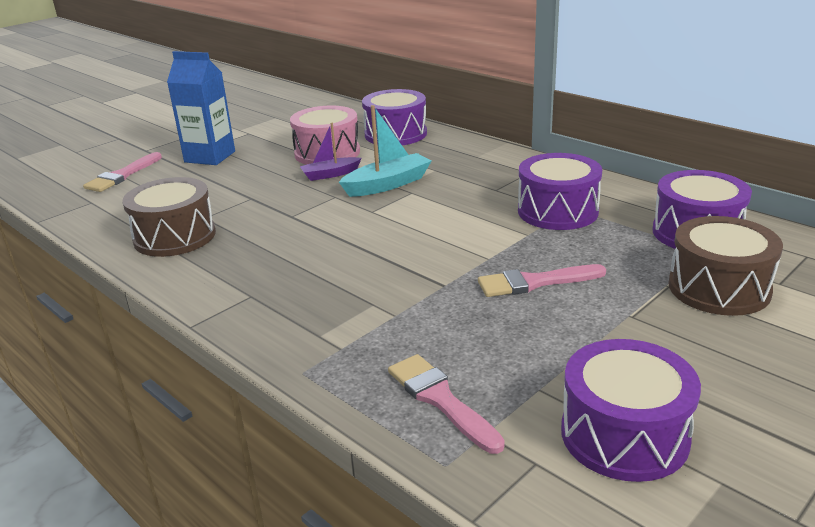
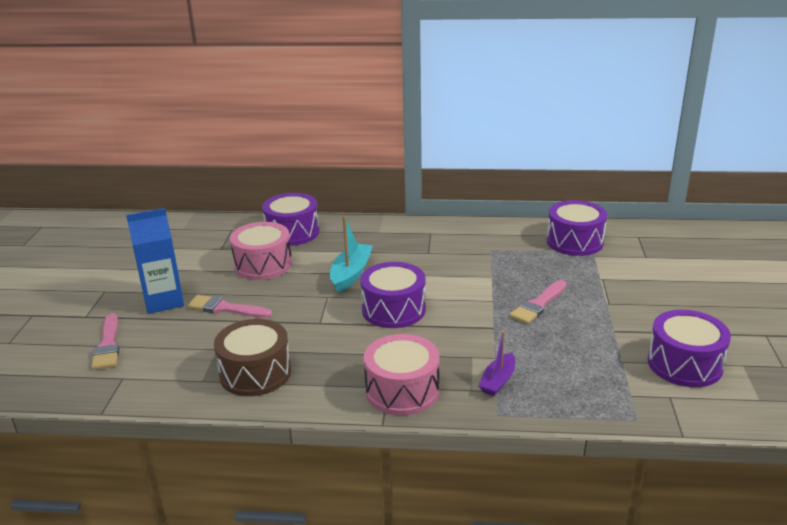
camera: 40 degrees left, 0 degrees up
(257, 305) = (402, 390): none -> pink drum
(330, 174) = (295, 281): purple boat -> purple boat (498, 381)
(440, 399) = (588, 390): pink brush -> pink brush (225, 308)
(557, 211) = (486, 254): purple drum -> purple drum (393, 310)
(719, 288) = (625, 270): brown drum -> none

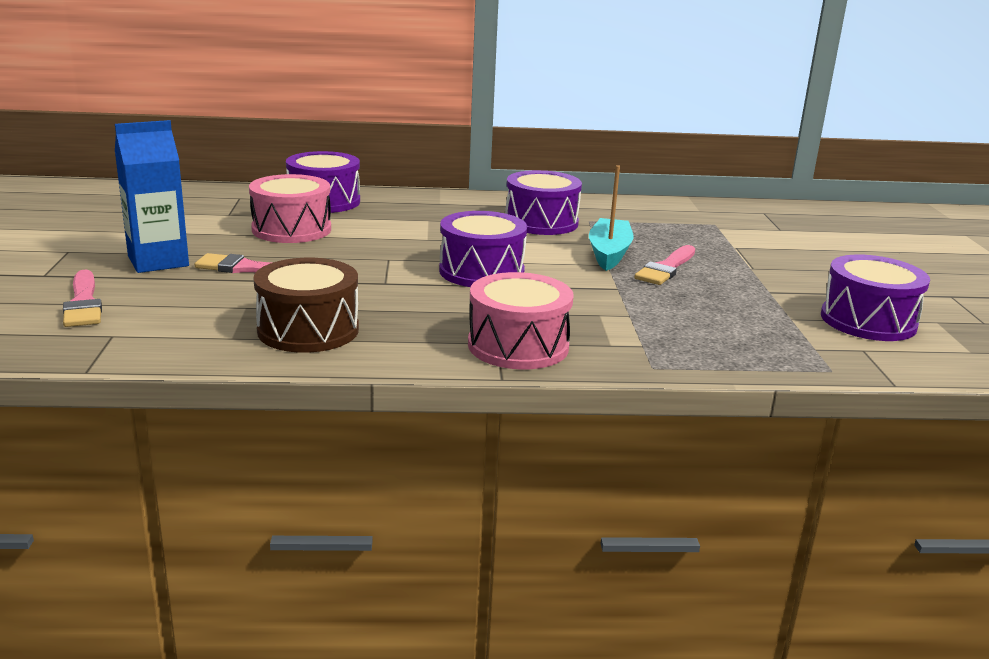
camera: 10 degrees left, 5 degrees down
(351, 274) = (414, 239): turquoise boat -> turquoise boat (609, 253)
(498, 381) = (642, 336): purple boat -> none
(575, 242) = (689, 215): purple drum -> purple drum (541, 222)

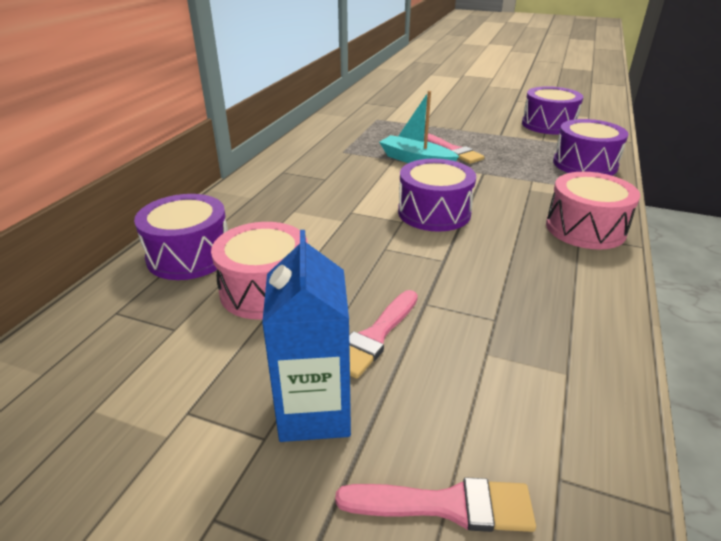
camera: 65 degrees left, 10 degrees up
(308, 330) = (551, 320): brown drum -> none
(541, 222) = (335, 168): purple drum -> purple drum (584, 164)

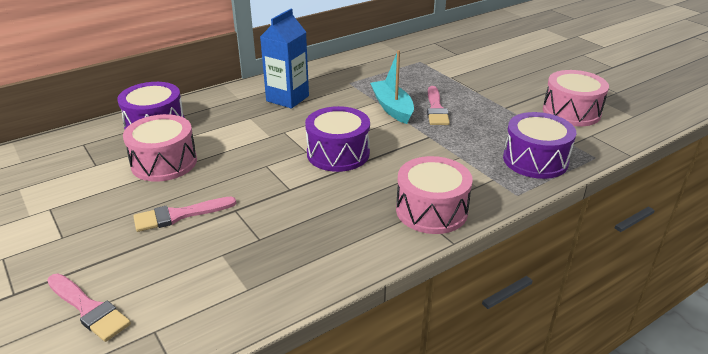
camera: 35 degrees right, 0 degrees up
(314, 411) = (97, 237): blue carton -> blue carton (287, 98)
(548, 125) = (571, 112): purple drum -> pink drum

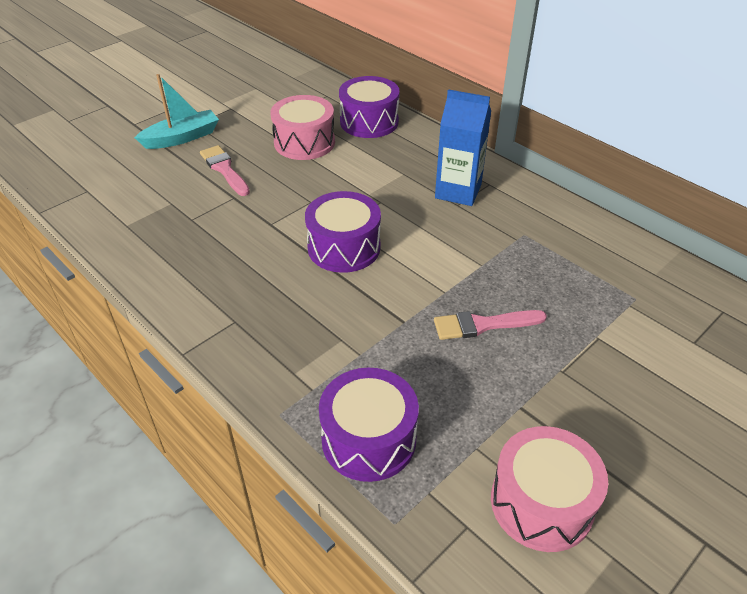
camera: 80 degrees right, 10 degrees up
(89, 309) = (114, 157): pink brush -> none
(392, 108) = (469, 281): turquoise boat -> turquoise boat (182, 138)
(431, 210) = (240, 333): pink drum -> none

